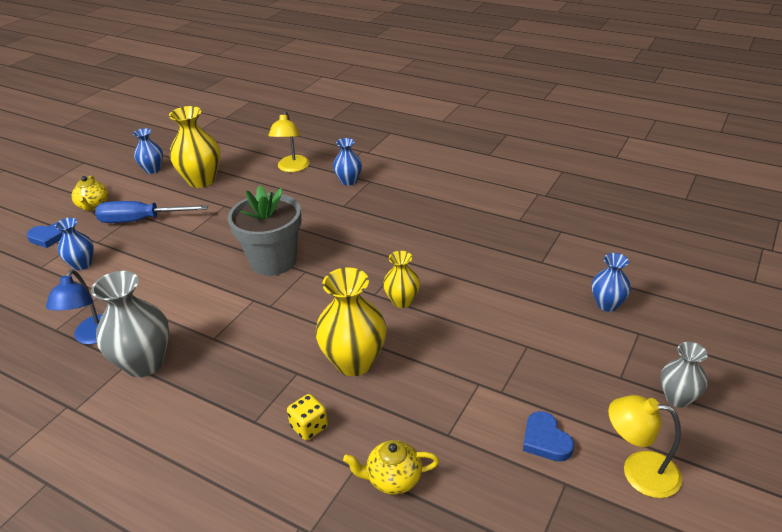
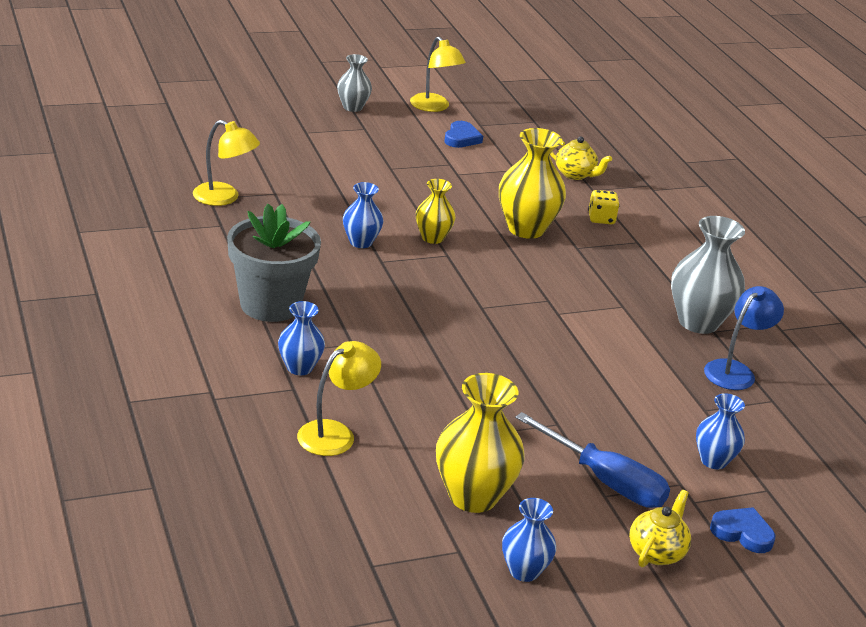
camera: 145 degrees left, 5 degrees down
(273, 261) = (501, 334): grey flower pot -> grey flower pot (270, 304)
(555, 237) = (224, 198): none -> yellow lamp
(607, 304) = (290, 150): blue vase -> blue vase (360, 242)

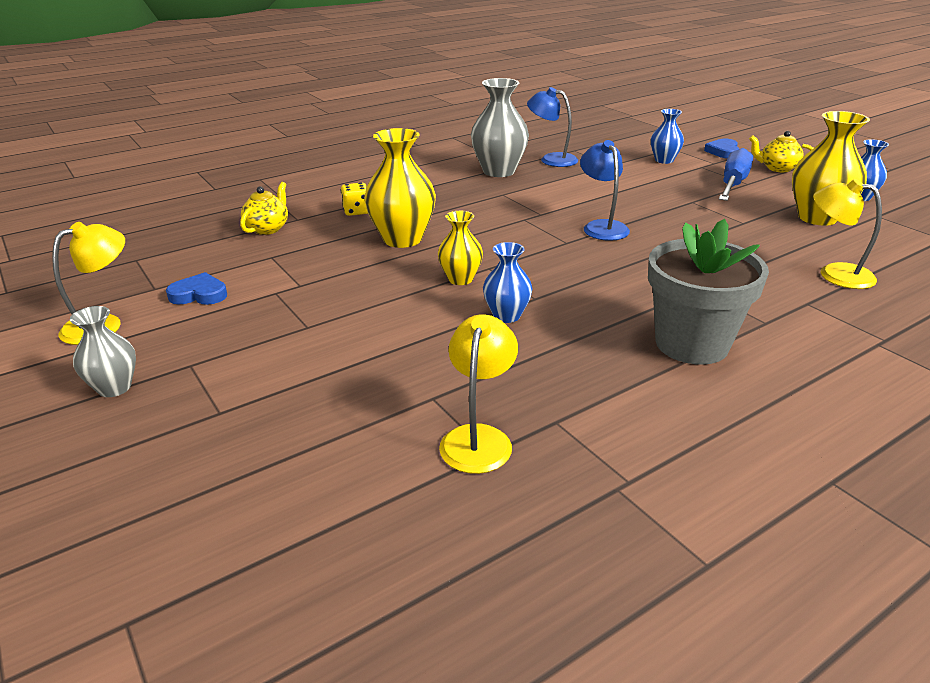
camera: 100 degrees left, 0 degrees up
(299, 367) = (773, 306): blue vase -> none
(510, 338) = (602, 227): none -> blue lamp

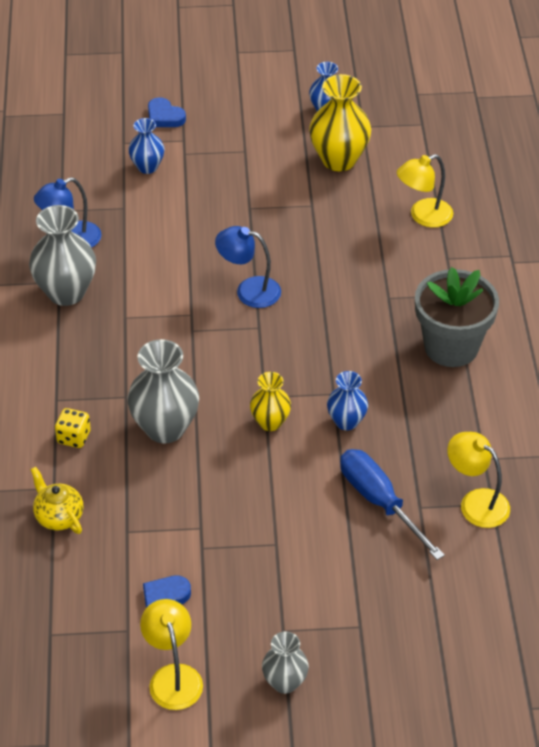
camera: 60 degrees left, 15 degrees up
(402, 239) = (165, 428): yellow vase -> grey vase
(732, 184) = (238, 161): blue screwdriver -> blue screwdriver (379, 502)
(777, 168) = (232, 111): yellow teapot -> none

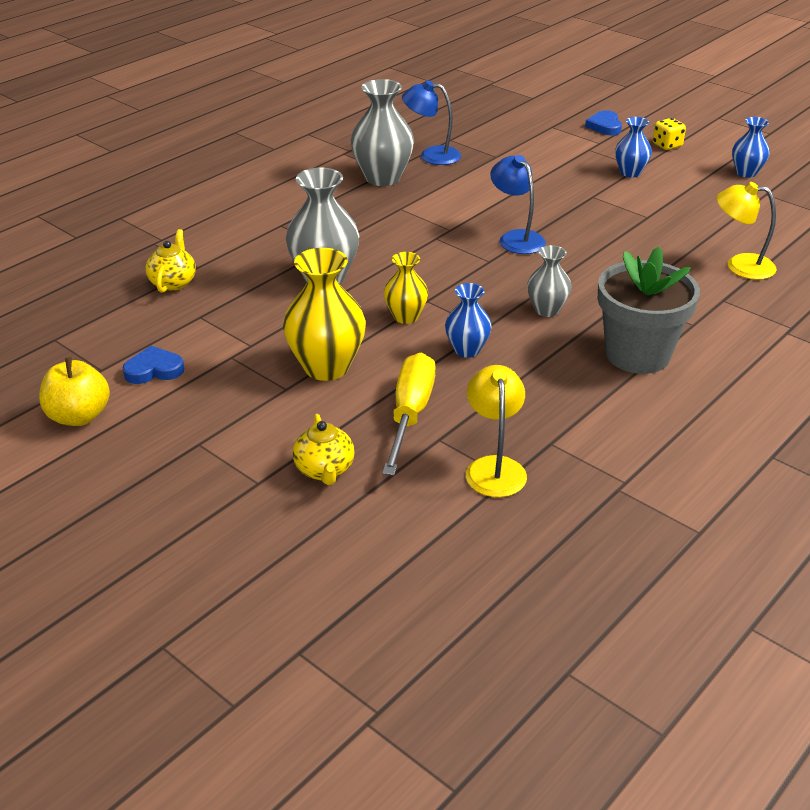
camera: 45 degrees right, 10 degrees down
(74, 437) = (257, 249): yellow dice -> yellow dice (667, 145)
(147, 167) = (548, 144): blue vase -> blue vase (630, 172)
(173, 677) = (79, 416): yellow lamp -> yellow apple
(285, 682) = (142, 476): grey vase -> grey vase (547, 310)
(339, 160) = (713, 203): yellow vase -> yellow vase (326, 367)
(379, 502) = (410, 414): blue screwdriver -> yellow screwdriver
(386, 584) = (324, 470): none -> yellow teapot

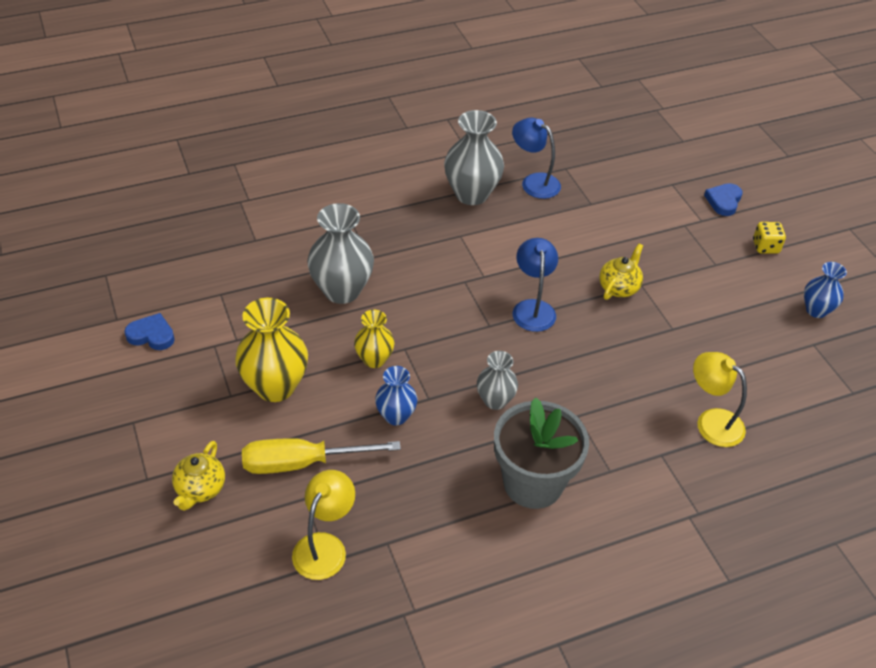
camera: 25 degrees right, 10 degrees up
(79, 416) = (72, 358): yellow apple -> none
(173, 283) = (225, 250): yellow teapot -> yellow teapot (619, 287)
(410, 414) = (302, 463): yellow screwdriver -> yellow screwdriver turned 135 degrees counterclockwise
(630, 172) = (700, 268): blue vase -> none

